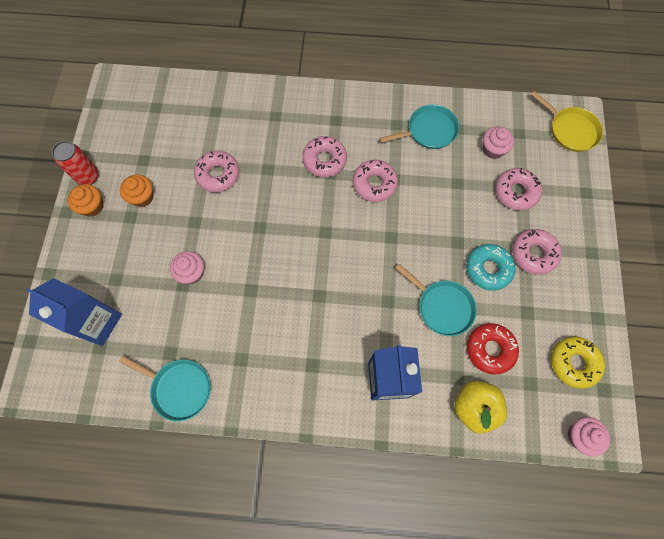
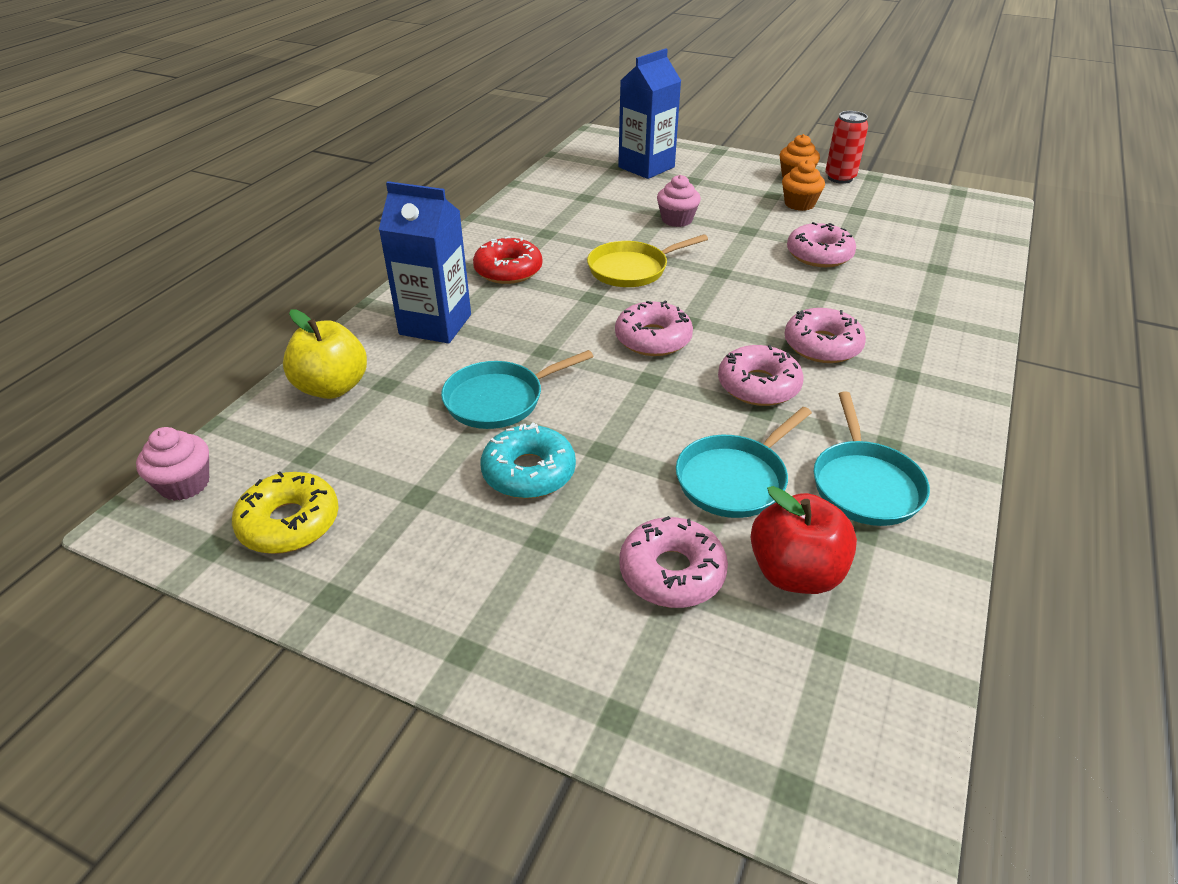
camera: 110 degrees right, 30 degrees down
(179, 388) = (541, 197): turquoise pan -> turquoise pan (734, 479)
(490, 349) = (396, 429): red donut -> red donut (508, 270)
(493, 149) = (795, 573): pink cupcake -> red apple
(533, 254) = (520, 548): pink donut -> pink donut (653, 339)
(570, 130) = (823, 771): yellow pan -> yellow pan (632, 269)

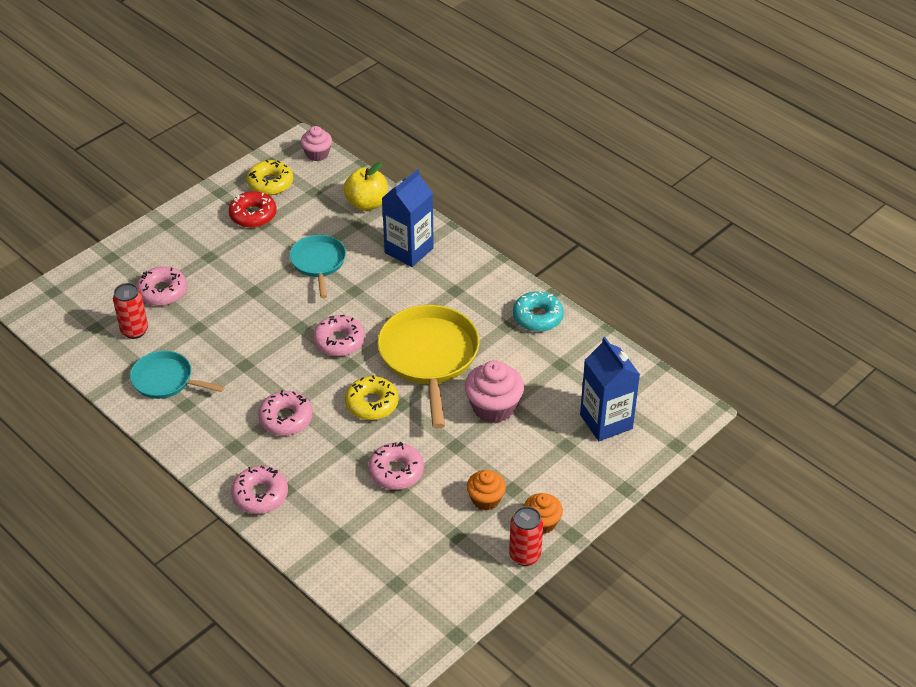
camera: 110 degrees right, 5 degrees up
(508, 270) = (459, 295): red donut -> red donut (253, 215)
(529, 472) = (254, 262): turquoise donut -> turquoise donut (537, 317)
(632, 269) = (429, 357): yellow pan -> yellow pan, size x1.70
(677, 220) = (493, 407): pink cupcake -> pink cupcake, size x1.59
(734, 479) = (202, 333): turquoise pan -> none
(738, 290) = (372, 403): none -> yellow donut
(758, 385) = (266, 371): pink donut -> pink donut (260, 495)
(795, 573) = (134, 331): red apple -> red can

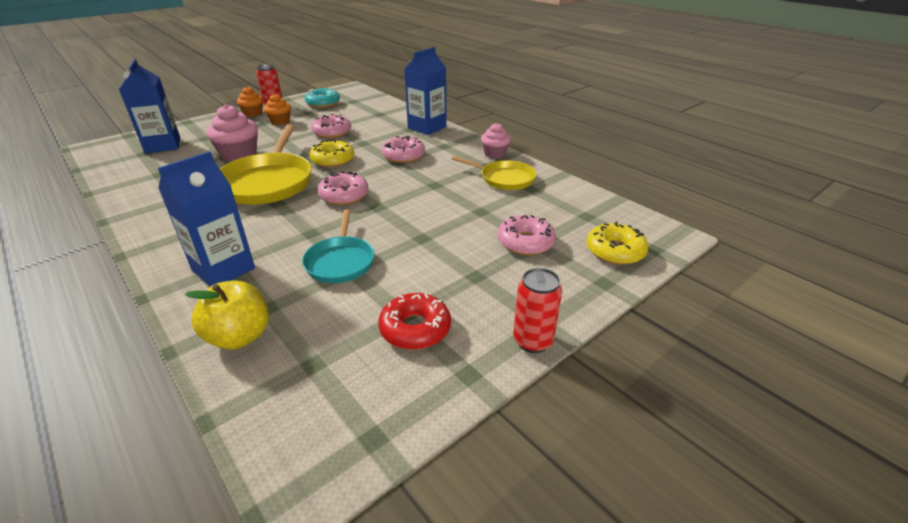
camera: 175 degrees left, 10 degrees down
(134, 331) = (545, 211): red can -> red can (532, 341)
(166, 380) = (504, 179): turquoise pan -> yellow pan
(260, 495) = (427, 127): pink donut -> blue carton
(270, 183) = (380, 386): yellow donut -> yellow donut (615, 251)
(317, 154) = (276, 452): pink cupcake -> pink cupcake (494, 154)
(537, 317) = (142, 203): turquoise donut -> turquoise donut (323, 103)

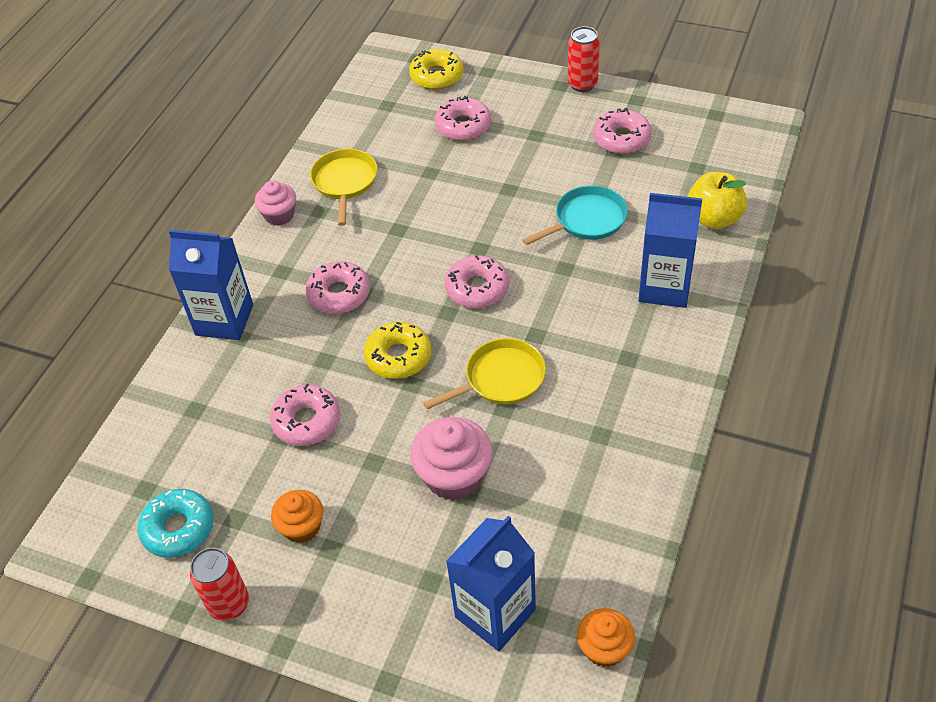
camera: 115 degrees left, 15 degrees up
(253, 113) = (288, 603): orange cupcake -> orange cupcake (604, 648)
(268, 182) = (501, 379): yellow pan -> yellow pan, size x0.59
(415, 329) = (621, 138): red donut -> pink donut

